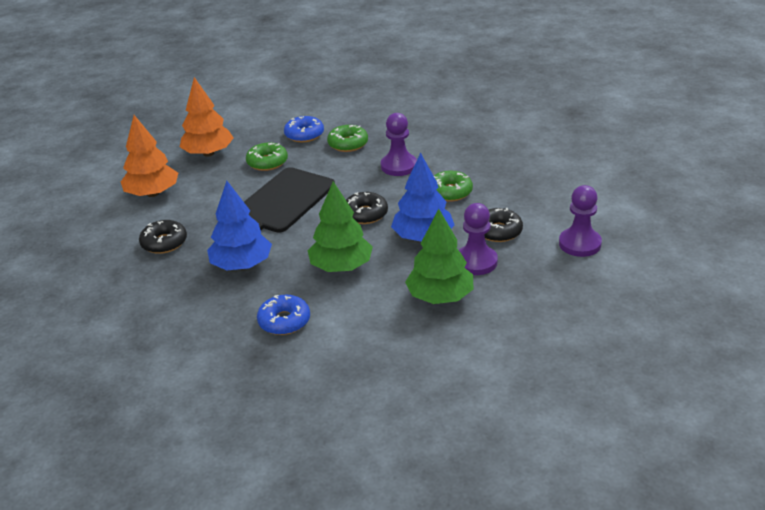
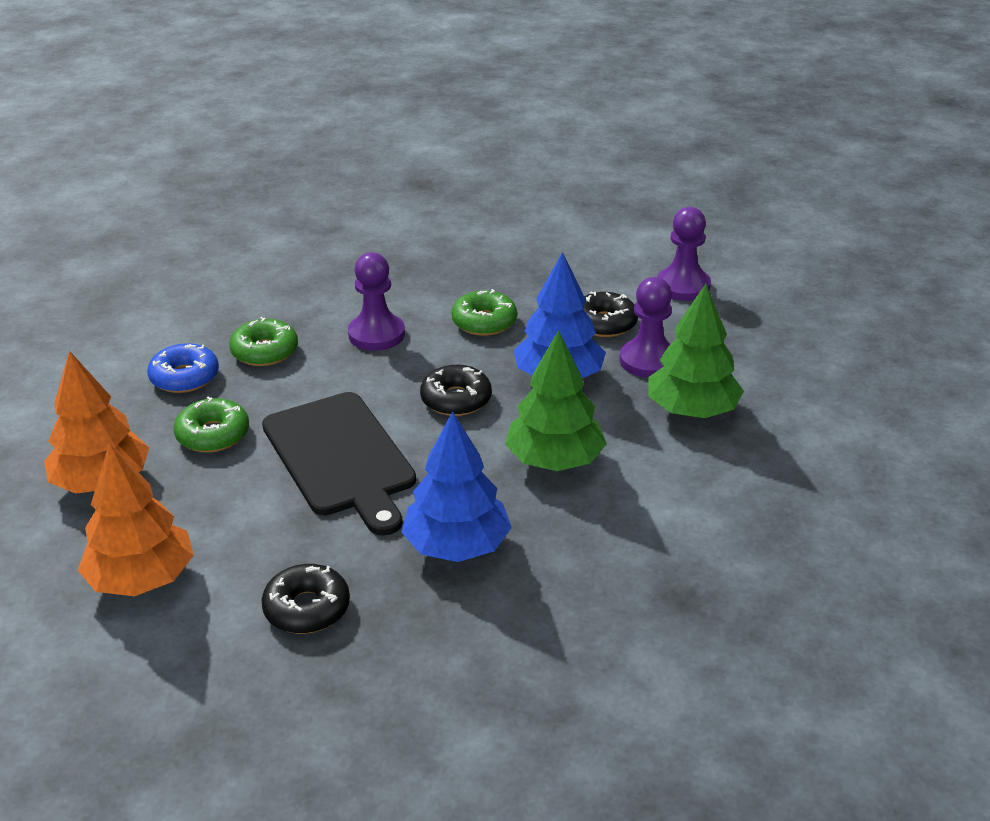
camera: 60 degrees left, 0 degrees up
(284, 321) = (628, 550): blue donut -> none

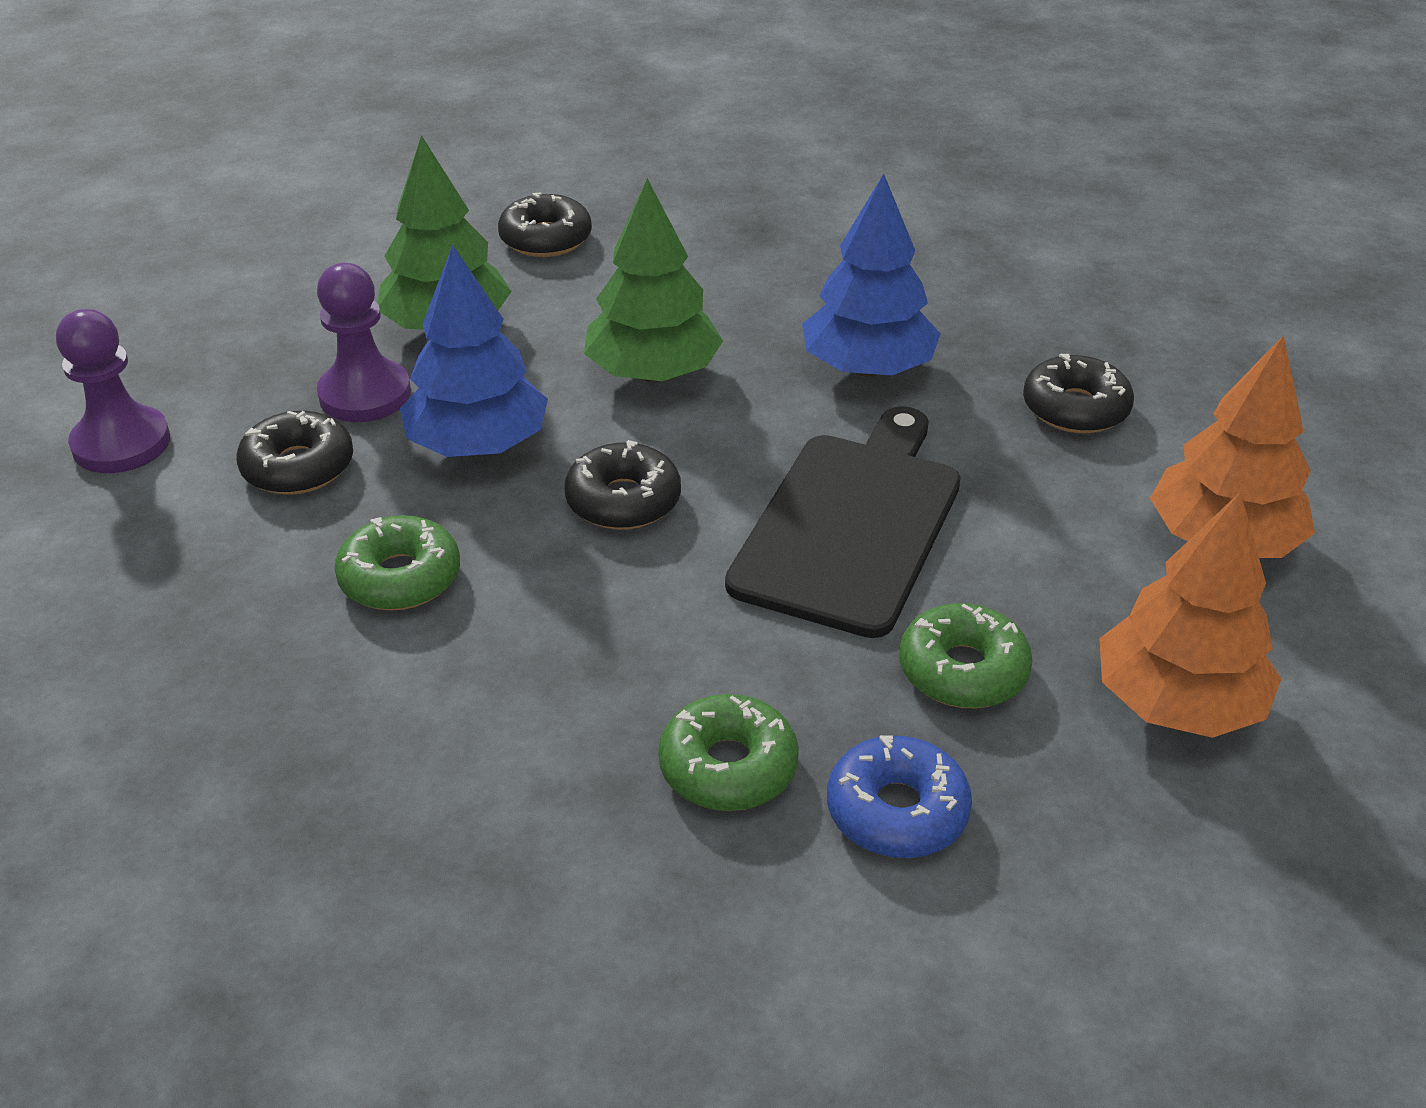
camera: 130 degrees left, 5 degrees up
(376, 334) = (548, 669): purple pawn -> none
(769, 492) = (546, 239): none -> black donut

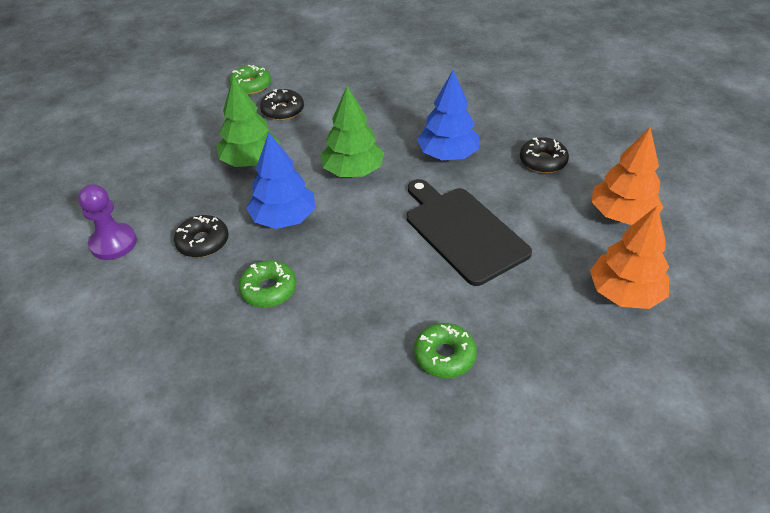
camera: 10 degrees left, 5 degrees up
(365, 394) = (223, 201): purple pawn -> none
(623, 500) = (359, 235): black donut -> none
(850, 525) = (463, 232): black cutting board -> black cutting board turned 45 degrees counterclockwise
(897, 811) = (523, 363): blue donut -> none
(963, 670) = (531, 293): green donut -> green donut (251, 85)

